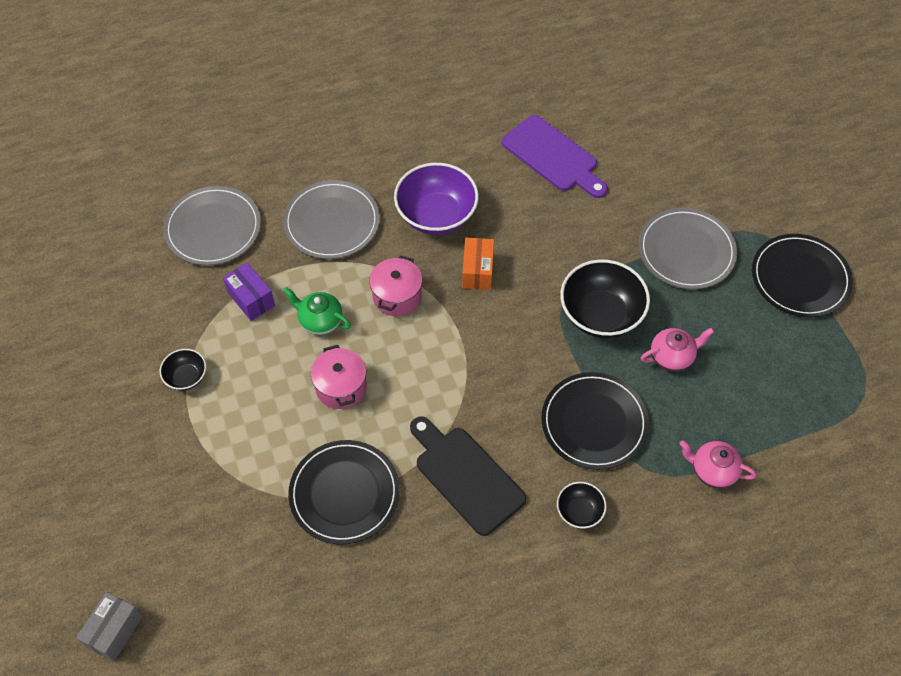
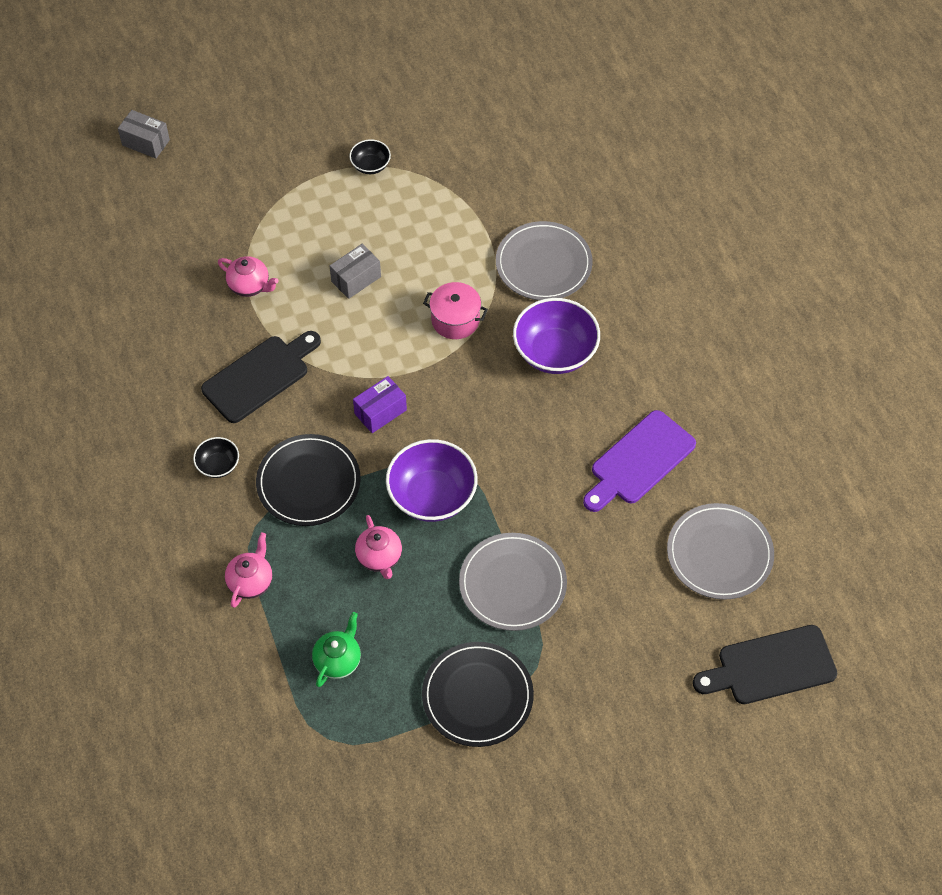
camera: 90 degrees right, 0 degrees up
(213, 228) = (534, 170): grey plate -> grey plate (719, 553)
(251, 299) = (452, 205): purple box -> purple box (380, 412)
(320, 321) = (428, 260): green teapot -> green teapot (338, 660)
(341, 387) = (356, 279): pink pot -> grey box
(344, 493) = (250, 286): black plate -> pink teapot
(477, 271) = (485, 388): orange box -> none
(601, 314) = (432, 496): black bowl -> purple bowl
(737, 81) = (771, 667): none -> black cutting board

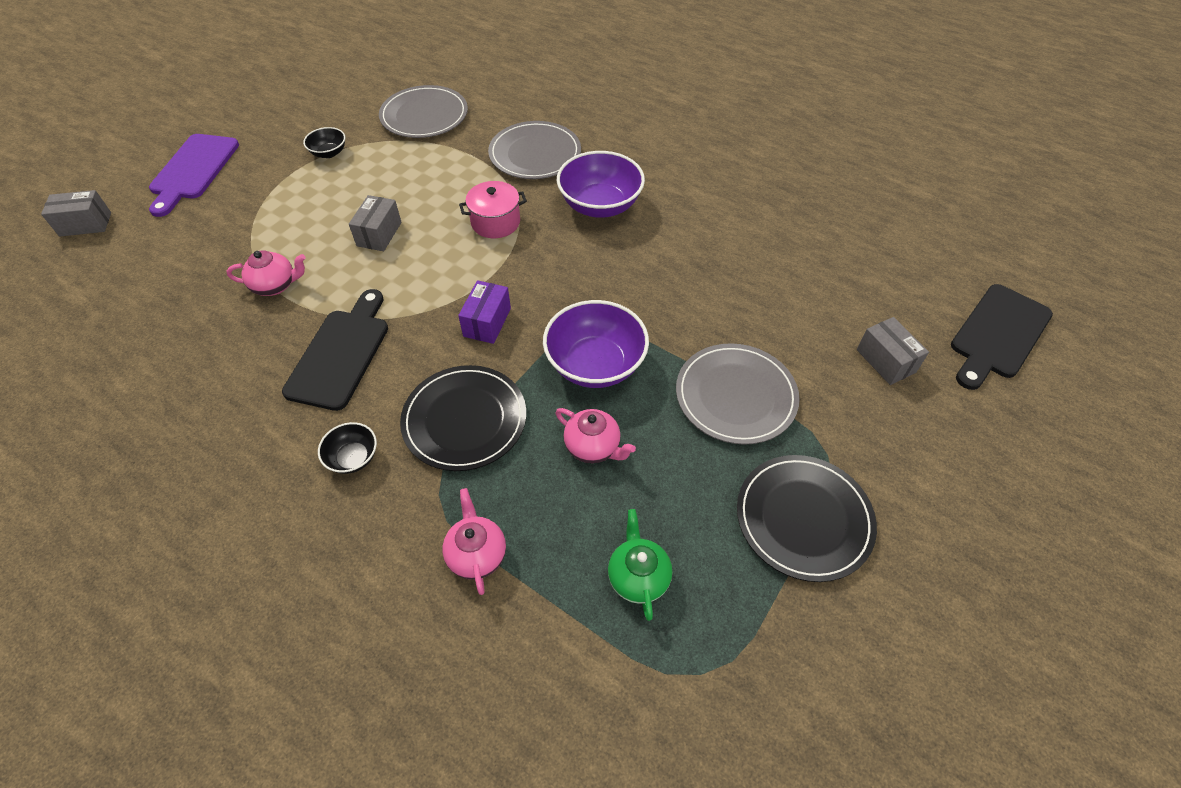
camera: 35 degrees left, 5 degrees down
(639, 461) = (741, 245): purple cutting board -> purple cutting board (193, 170)
(654, 629) = (886, 361): none -> grey box
(719, 553) = (869, 276): grey plate -> grey plate (424, 115)

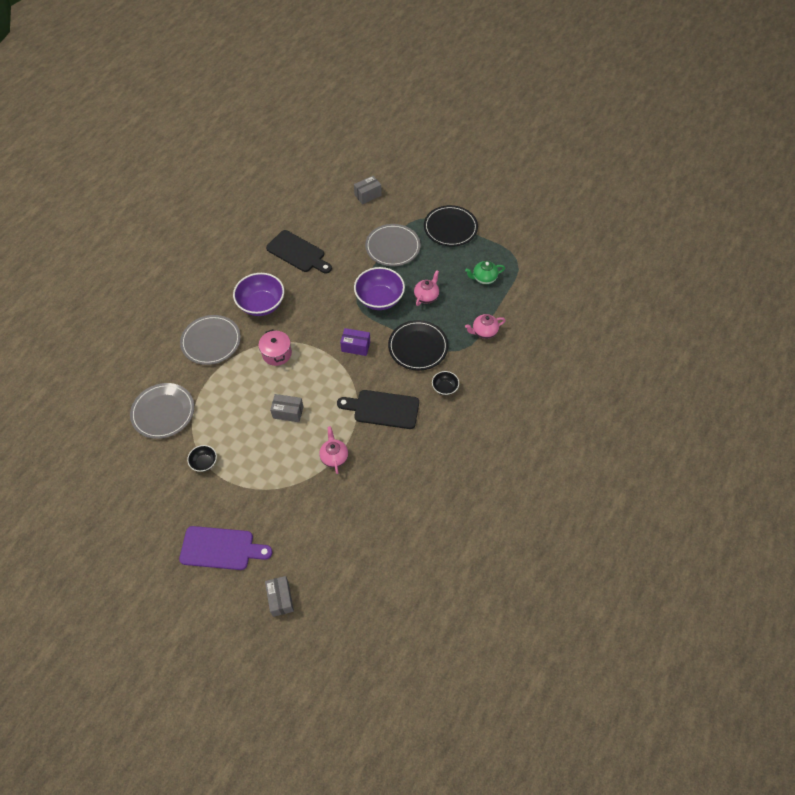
camera: 95 degrees left, 5 degrees up
(998, 335) = (349, 157): black cutting board -> black cutting board (298, 253)

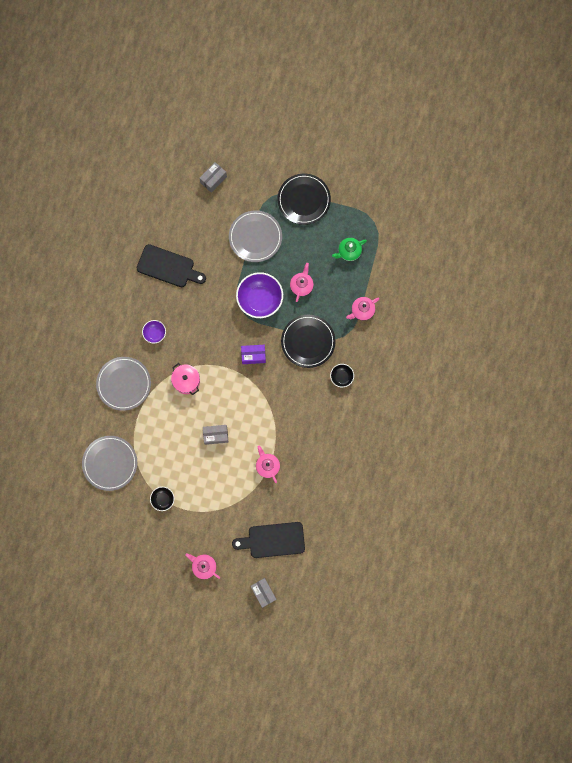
camera: 15 degrees left, 20 degrees up
(221, 548) = (204, 566): purple cutting board -> pink teapot
(261, 304) = (155, 333): purple bowl -> purple bowl, size x0.51
(383, 409) = (294, 411): black cutting board -> black cutting board (273, 540)

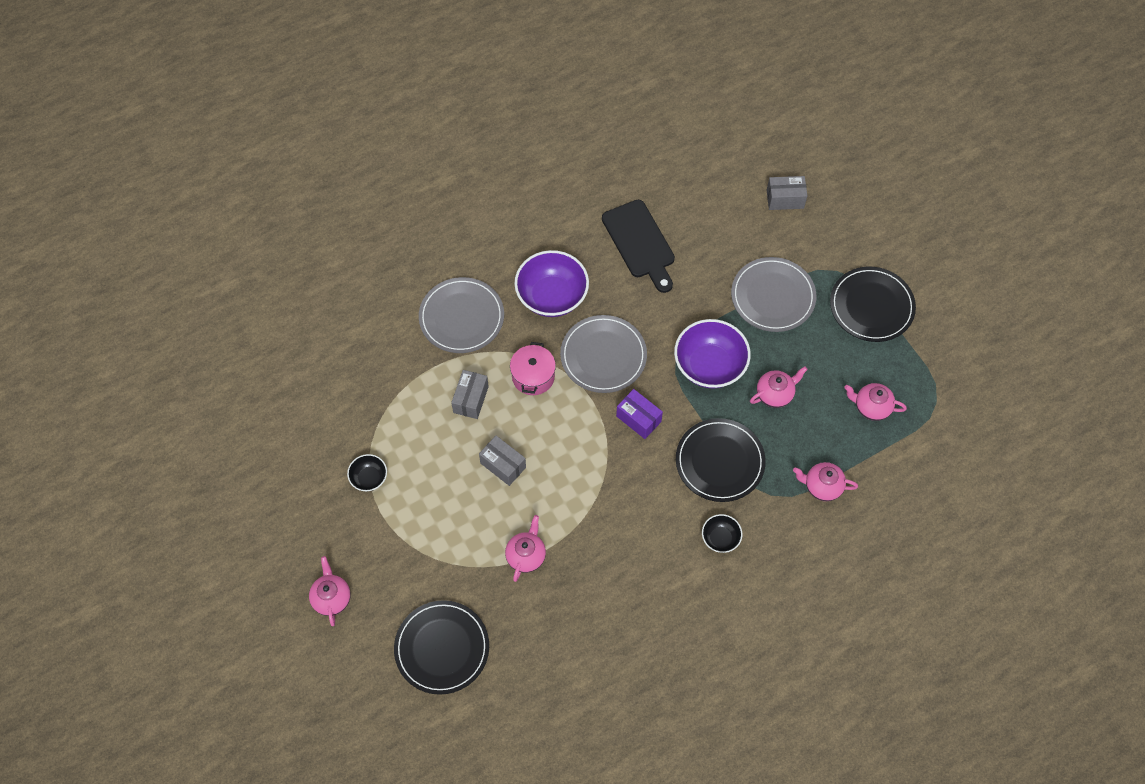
camera: 45 degrees right, 15 degrees down
(110, 463) = (355, 385): grey plate -> grey plate (603, 356)
(155, 333) = (552, 296): purple bowl -> purple bowl, size x1.97
(263, 593) = (365, 699): grey box -> grey box (470, 399)
(273, 540) = (442, 648): black cutting board -> black plate
(349, 252) = (871, 407): green teapot -> pink teapot

